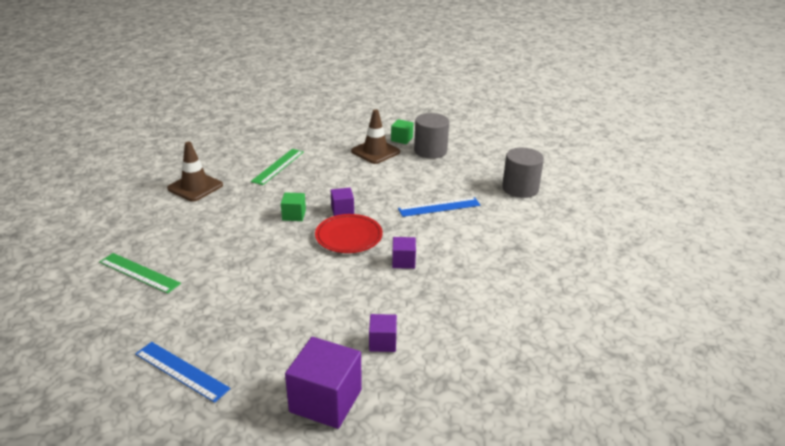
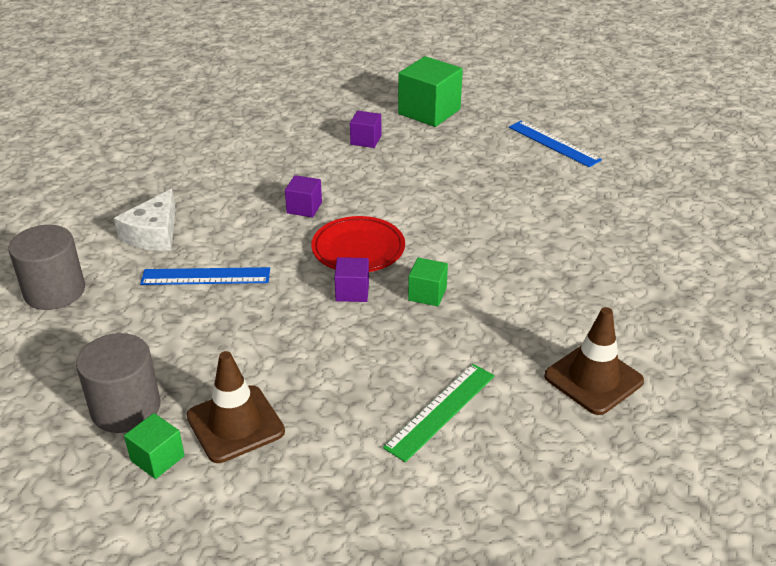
camera: 165 degrees left, 5 degrees up
(139, 273) = (630, 238): green ruler -> none
(325, 400) = (429, 111): purple cube -> green cube
(496, 227) = (154, 234): none -> white cheese

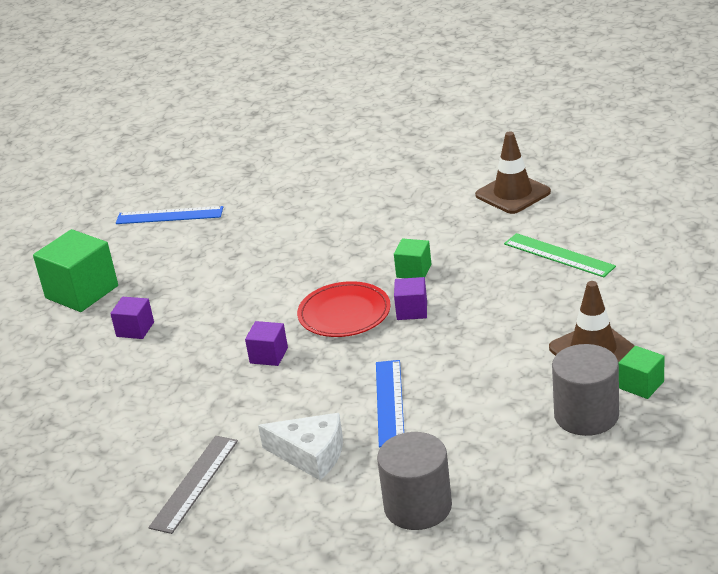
camera: 85 degrees left, 5 degrees down
(148, 180) = (194, 483): none -> grey ruler
(553, 143) = (169, 215): blue ruler -> blue ruler turned 45 degrees clockwise

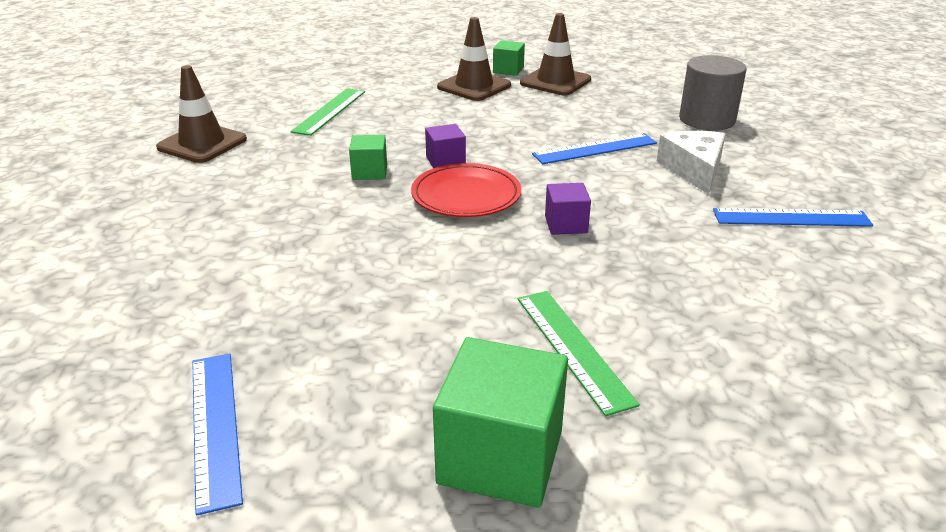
camera: 115 degrees left, 0 degrees up
(135, 329) = (573, 348): purple cube -> green ruler
(194, 483) = (791, 218): grey ruler -> blue ruler
(586, 415) = (555, 81): grey cylinder -> brown traffic cone

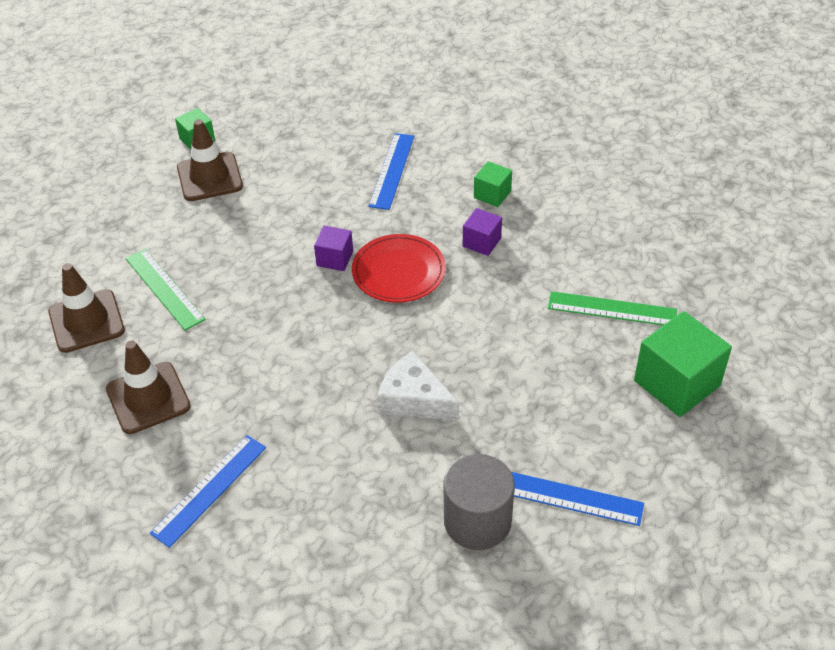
camera: 55 degrees left, 15 degrees up
(369, 172) = (311, 309): green cube -> green cube (492, 194)
(555, 81) = (253, 126): brown traffic cone -> brown traffic cone (86, 321)
(694, 170) = (467, 142): white cheese -> white cheese (414, 399)
(707, 119) = (403, 90): grey cylinder -> grey cylinder (477, 521)
(791, 218) = (560, 140): blue ruler -> blue ruler (209, 489)

